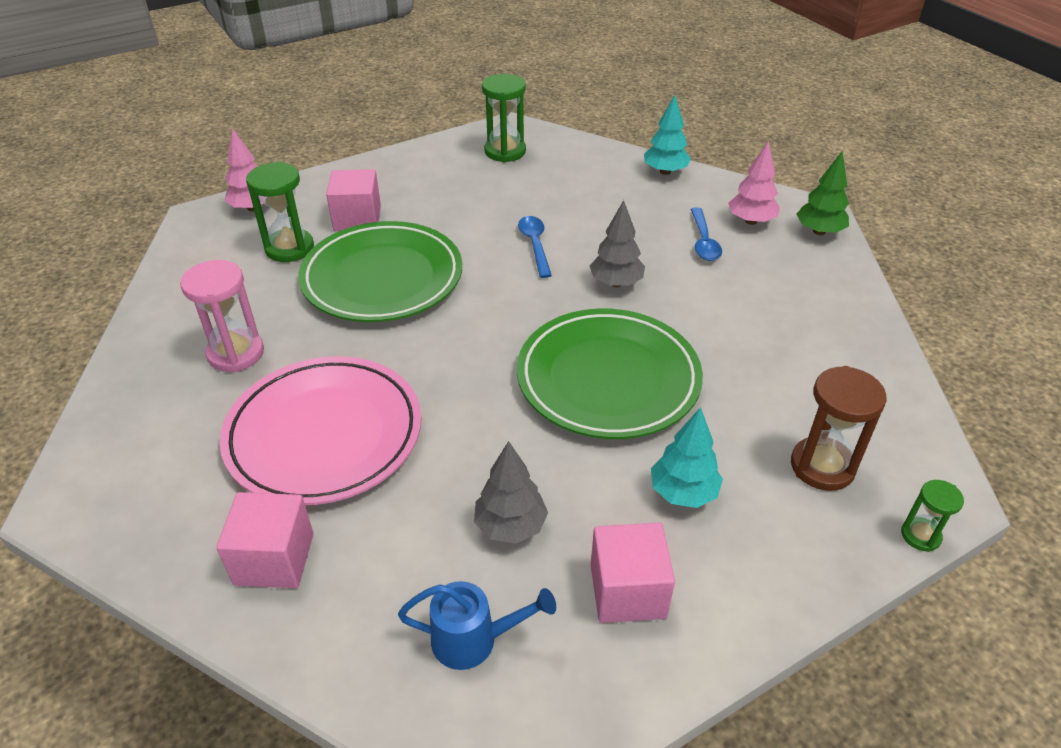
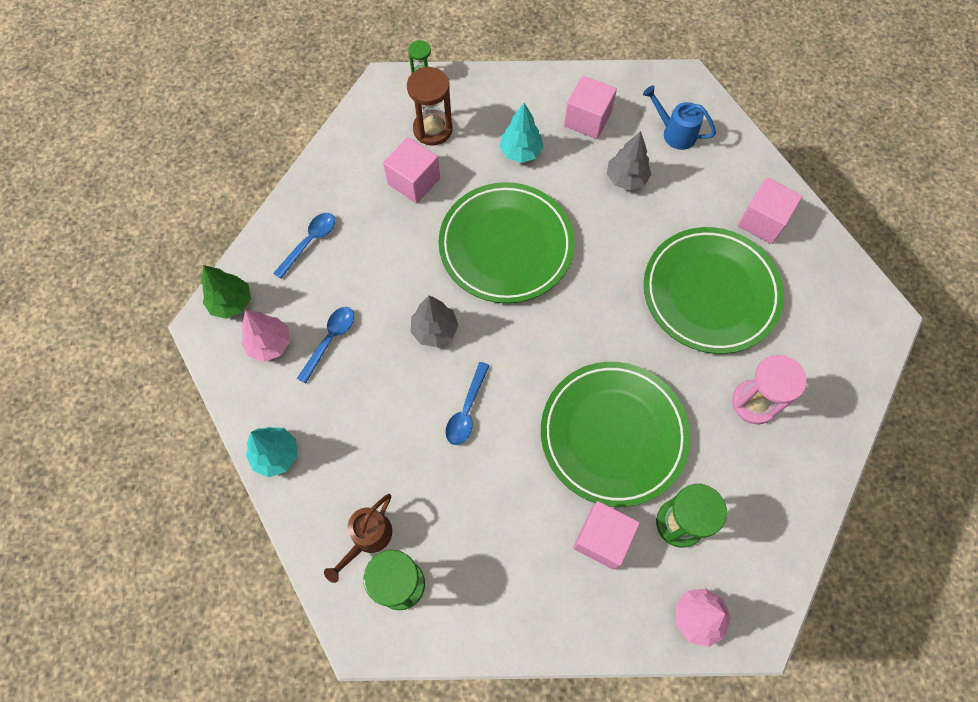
camera: 150 degrees left, 25 degrees up
(324, 435) = (710, 293): pink plate -> green plate
(550, 161) = (367, 538): none -> brown watering can
(776, 396) = (414, 181): none -> pink cube
(812, 297) = (309, 242): none -> blue spoon

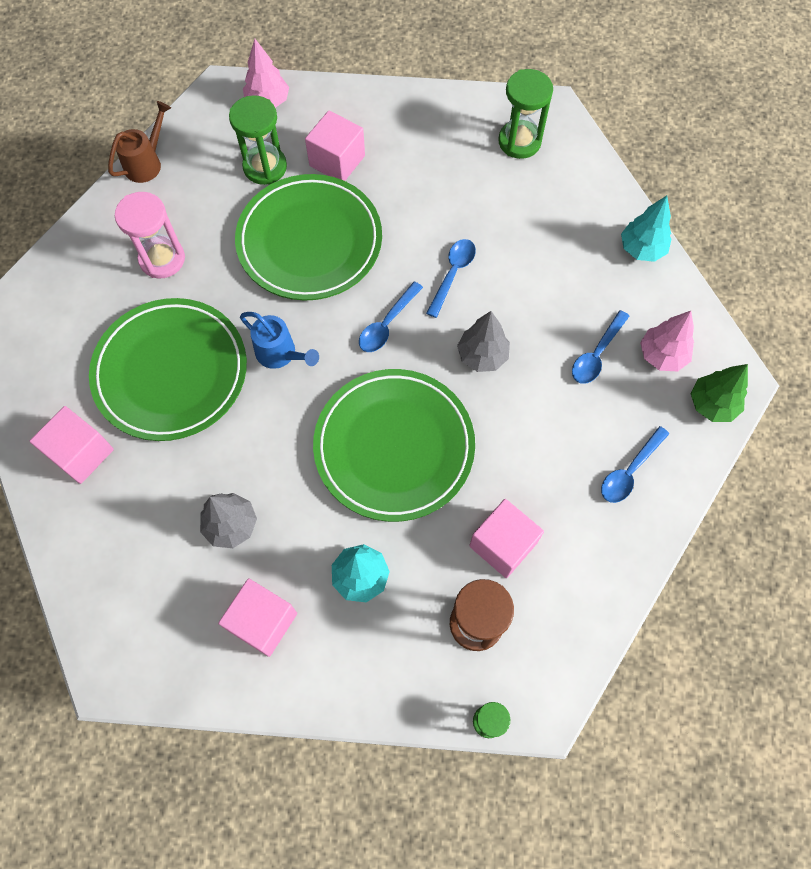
camera: 175 degrees left, 0 degrees up
(367, 538) = (549, 176): brown watering can -> brown watering can (147, 163)
(524, 353) = (387, 324): none -> blue spoon
(674, 133) = (150, 589): blue watering can -> blue watering can (280, 354)

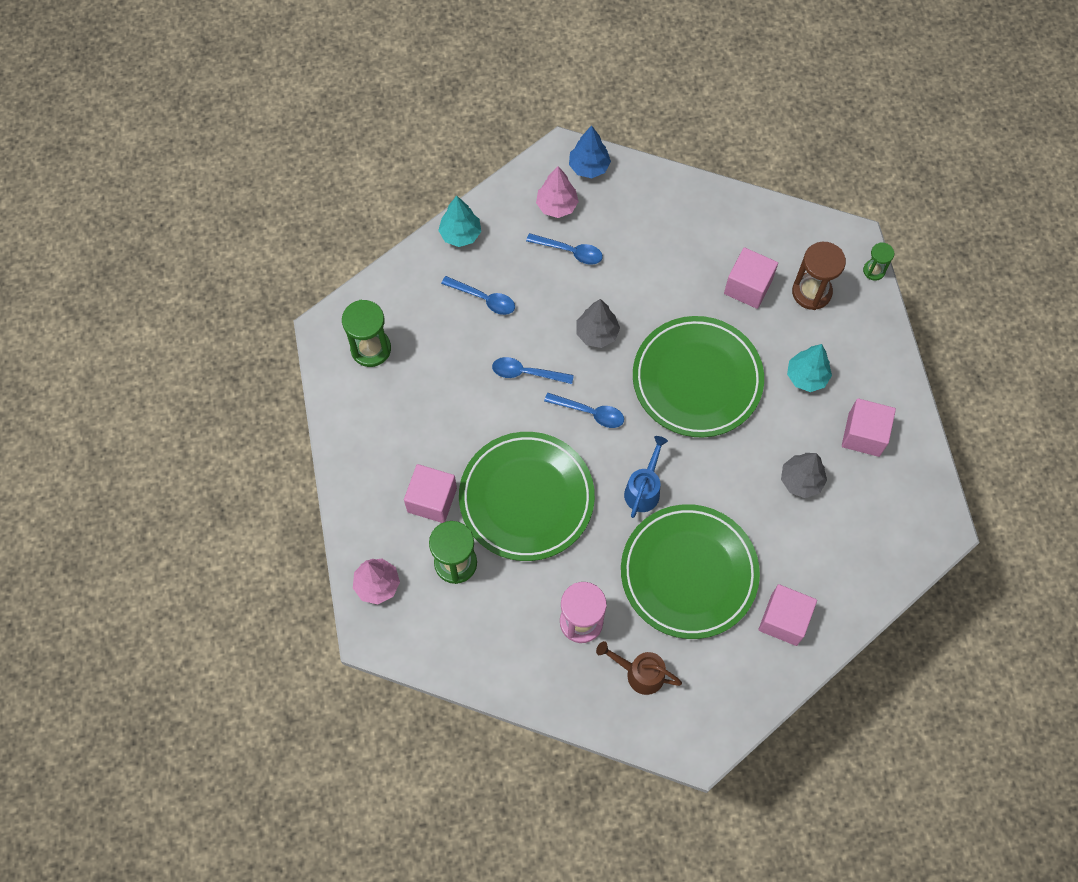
camera: 105 degrees left, 0 degrees up
(147, 163) = (479, 676): brown watering can -> brown watering can (639, 673)
(629, 471) = (662, 213): blue spoon -> blue spoon (484, 299)
(712, 404) = (588, 167): green tree -> blue tree

